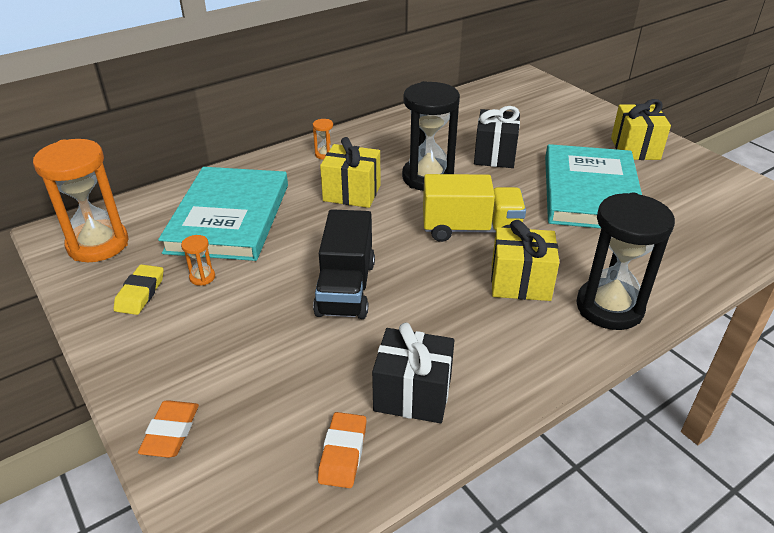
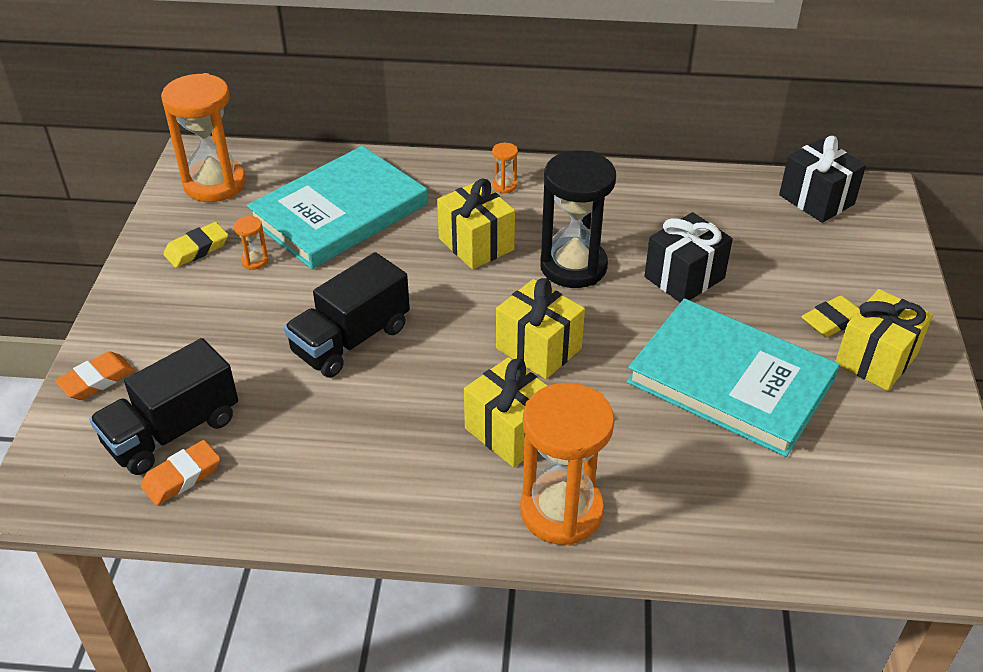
camera: 40 degrees right, 5 degrees up
(291, 427) = (172, 431): none -> black truck
(412, 394) = (285, 468): black gift -> black gift (816, 200)
(470, 229) = (538, 348): yellow truck -> yellow gift
(590, 192) = (730, 381): turquoise book -> turquoise book turned 75 degrees clockwise
(591, 141) = (832, 320): none -> yellow eraser
(609, 307) = (561, 511): black hourglass -> orange hourglass

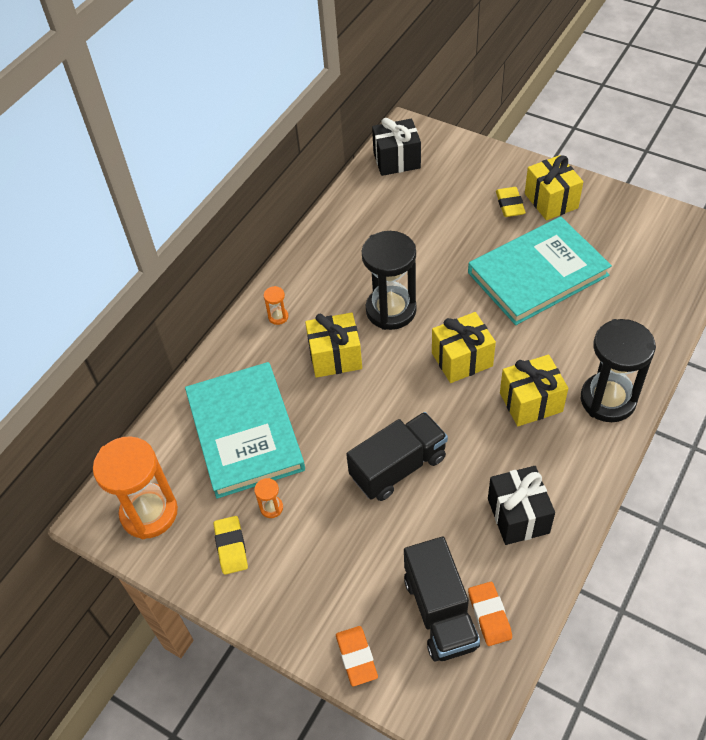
camera: 60 degrees left, 10 degrees up
(351, 340) = (398, 467): black truck -> black truck turned 105 degrees counterclockwise
(561, 511) = (608, 399): orange hourglass -> black hourglass
(684, 278) = (434, 257): black gift -> black gift (518, 515)

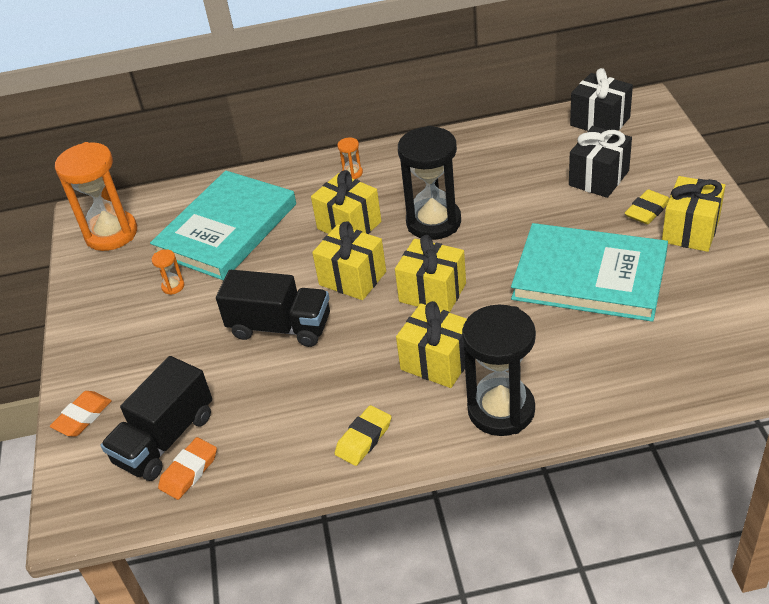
camera: 50 degrees right, 10 degrees down
(231, 547) = (120, 290): yellow eraser -> yellow eraser (364, 438)
(395, 392) = (352, 278): none -> yellow gift
(518, 515) = (306, 428): black gift -> black gift (599, 178)

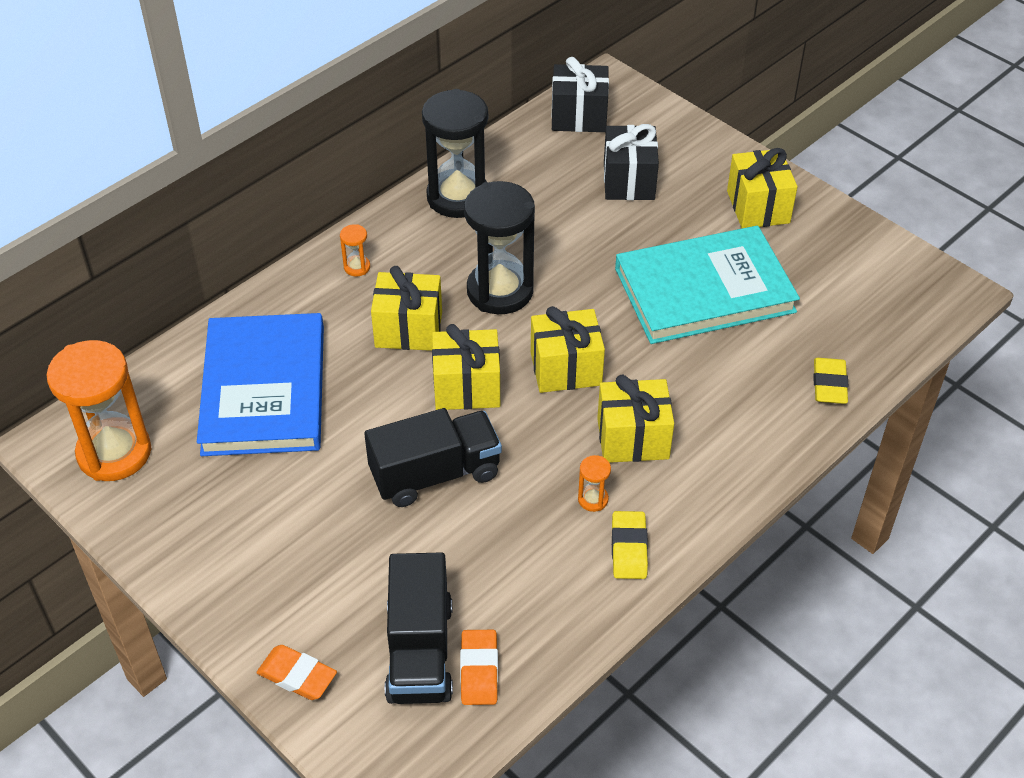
camera: 40 degrees left, 5 degrees up
(82, 416) = (297, 676): orange eraser -> orange eraser turned 60 degrees counterclockwise
(173, 286) = (262, 483): orange hourglass -> orange hourglass (593, 499)
(227, 229) = (264, 389): turquoise book -> blue book
(501, 410) = (733, 459): black hourglass -> black hourglass (458, 197)
(647, 210) = (702, 200): yellow eraser -> yellow eraser (829, 384)

